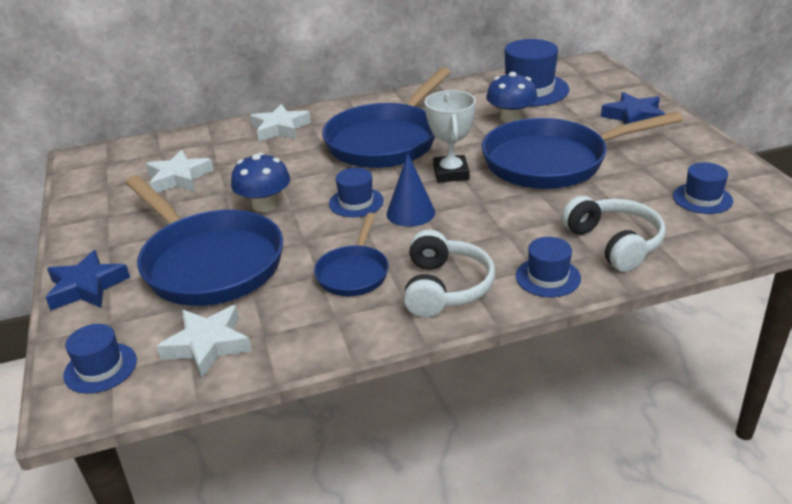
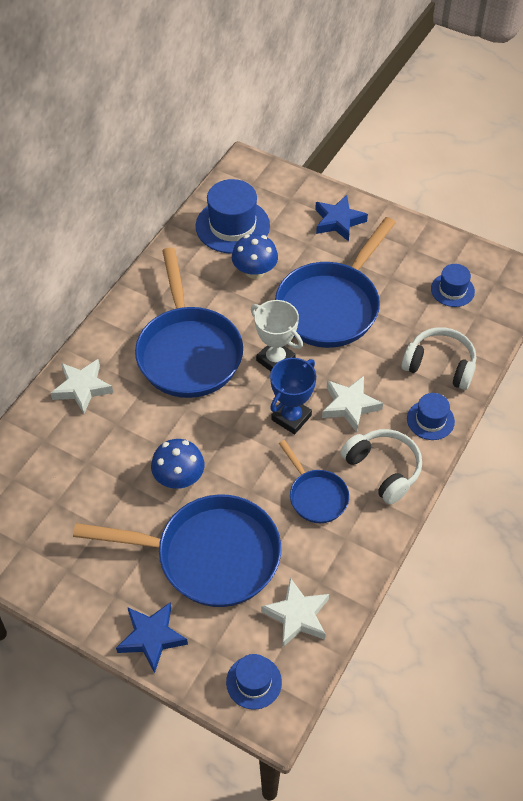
camera: 45 degrees left, 20 degrees up
(179, 178) = (71, 495): white star -> white star (349, 405)
(356, 202) = (242, 432): blue hat -> none
(410, 213) = (291, 417): blue cone -> blue trophy

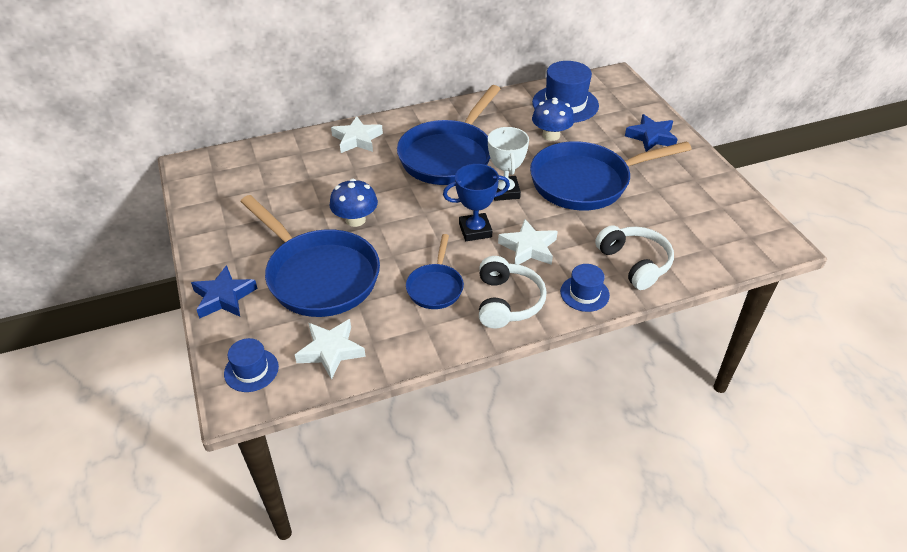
camera: 40 degrees right, 10 degrees down
(452, 290) = (702, 222): blue hat -> none

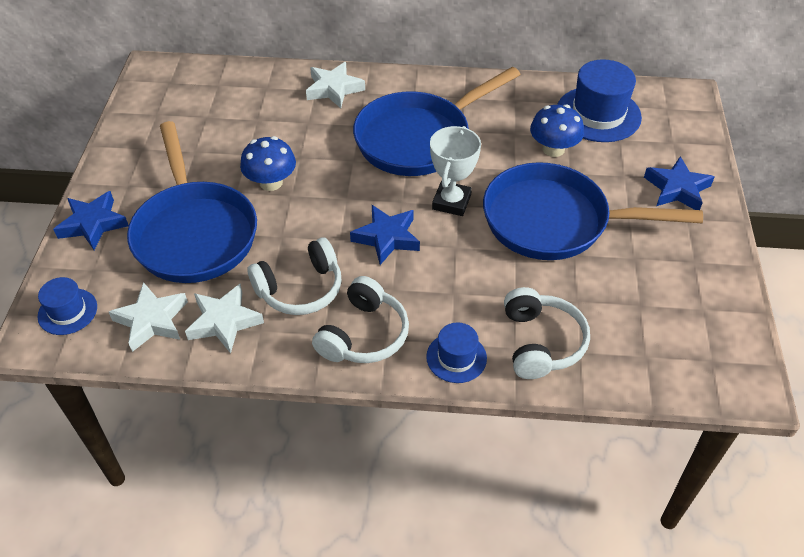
camera: 25 degrees right, 5 degrees up
(435, 287) = (300, 289): blue pan -> white headphones
(475, 230) = (387, 238): blue trophy -> blue star
(528, 248) = (431, 279): white star -> white star (224, 321)

